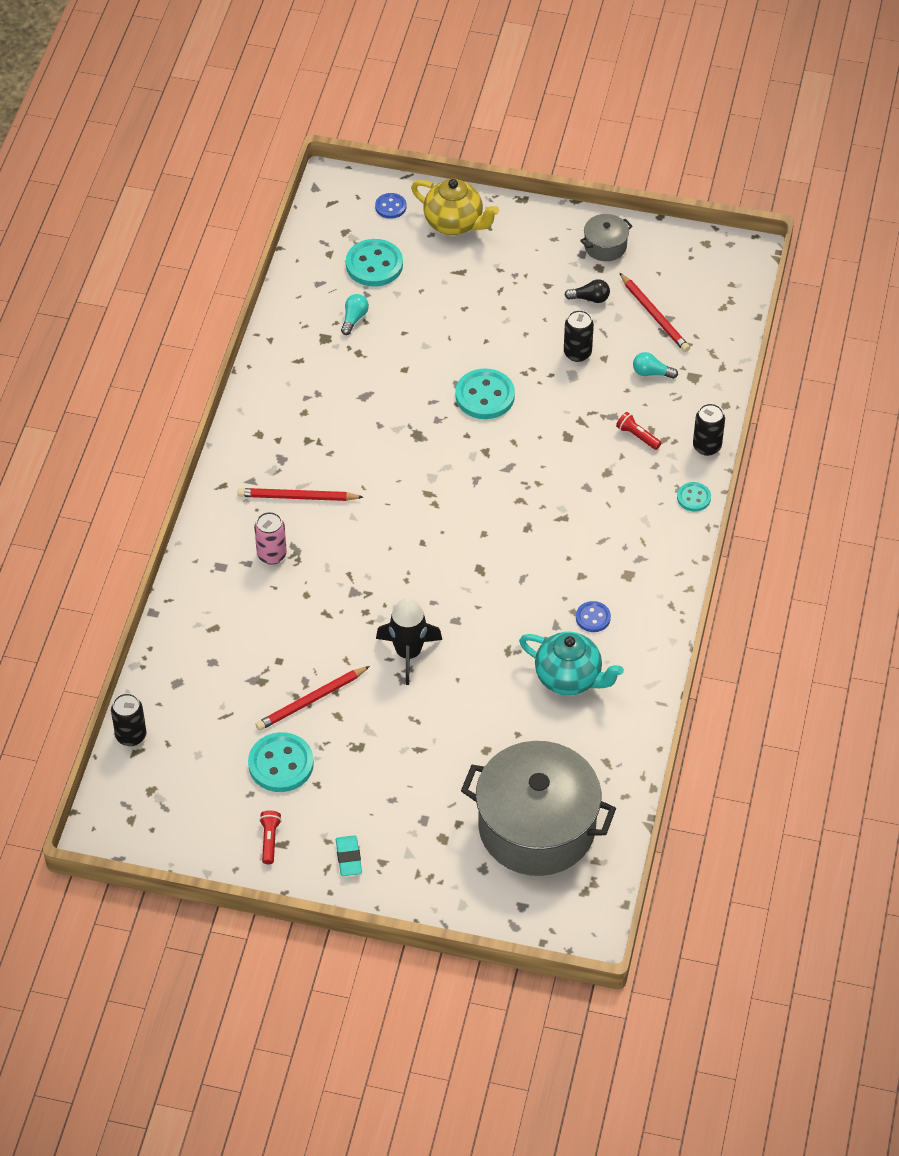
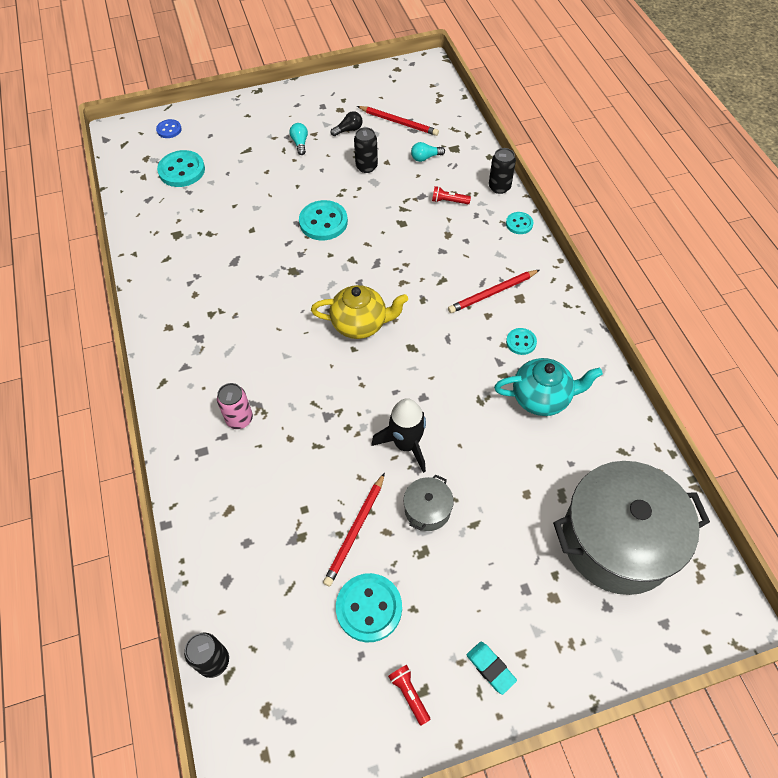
camera: 30 degrees left, 5 degrees up
(297, 497) = (231, 362): red pencil -> red pencil (492, 293)
(354, 319) = (190, 212): turquoise light bulb -> turquoise light bulb (300, 143)
(454, 223) = (222, 122): yellow teapot -> yellow teapot (360, 324)
(593, 618) = (521, 342): blue button -> turquoise button
(605, 246) = (334, 95): grey pot -> grey pot (427, 509)

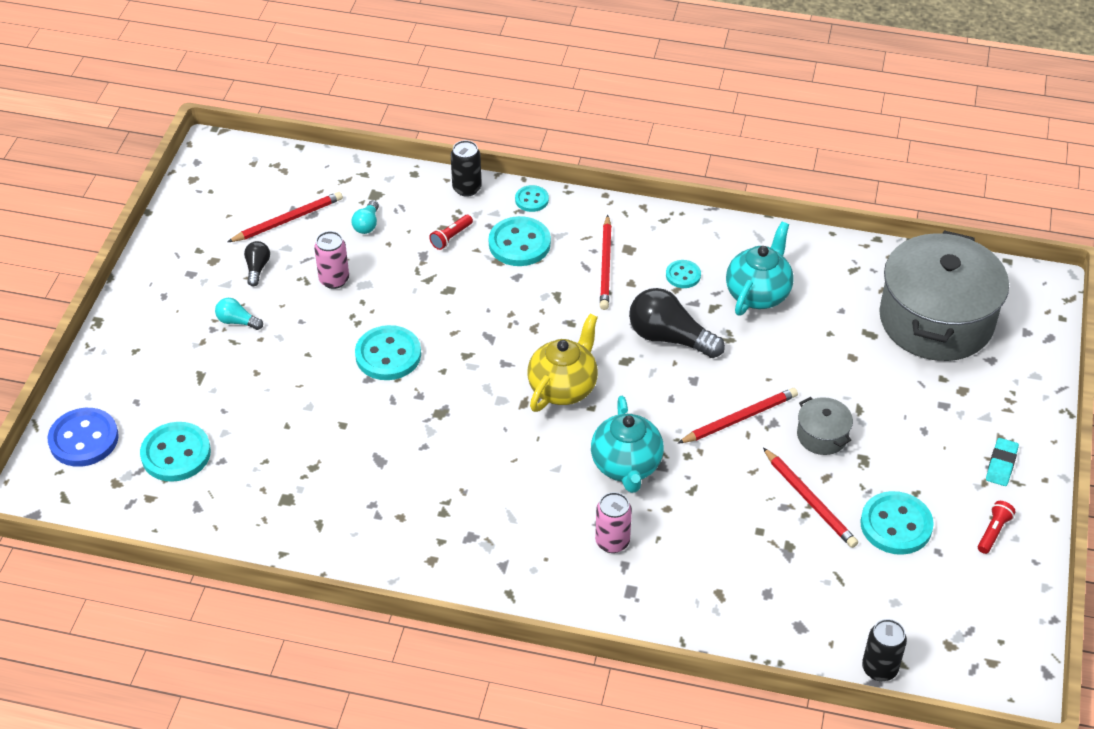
camera: 60 degrees left, 10 degrees down
(169, 130) = (84, 439): blue button -> blue button, size x1.80
(313, 395) = (626, 466): none -> turquoise teapot
(366, 166) = (334, 280): black can -> pink can
(406, 444) = (739, 418): black rocket -> red pencil
(409, 694) = (993, 532): red flashlight -> red flashlight turned 120 degrees clockwise
(453, 363) = (669, 338): none -> black light bulb
(473, 237) = (519, 244): none -> turquoise button
(490, 668) = (1001, 464): turquoise eraser -> turquoise eraser turned 60 degrees counterclockwise

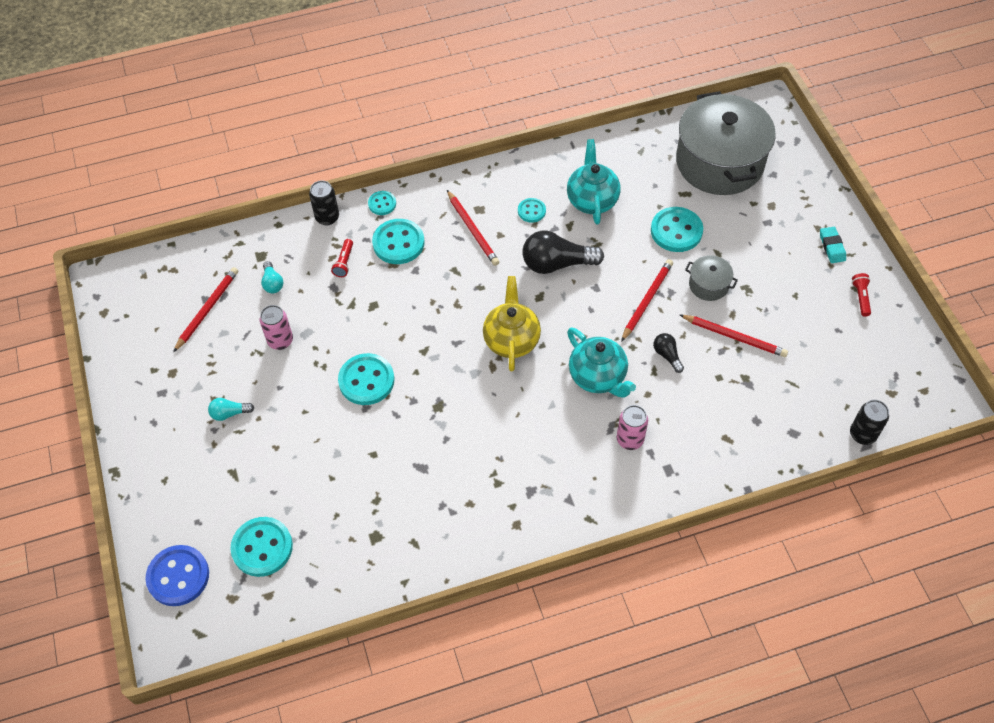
camera: 30 degrees left, 10 degrees up
(257, 268) = (213, 361): black light bulb -> black light bulb (667, 355)
(896, 525) = (800, 325): turquoise button -> turquoise button (676, 231)

